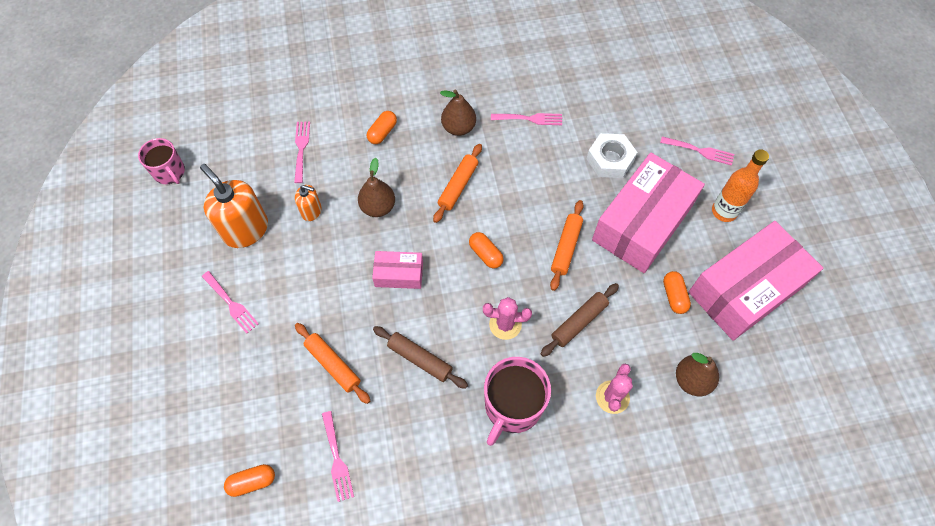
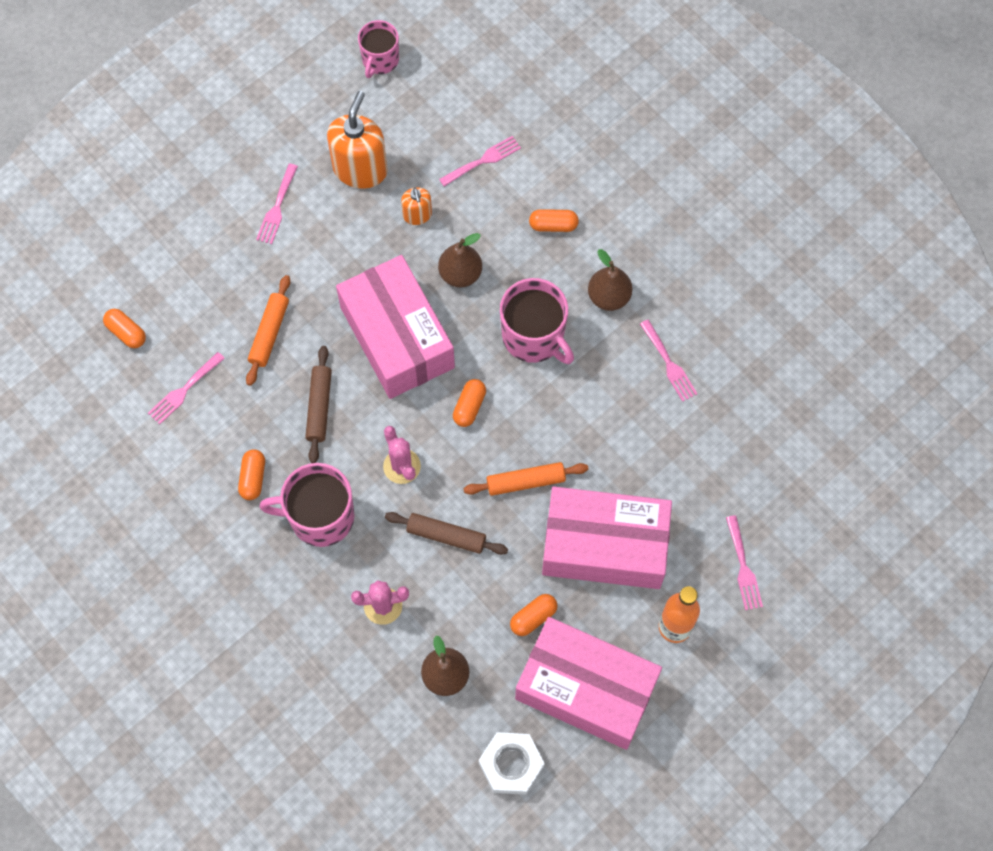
camera: 60 degrees right, 5 degrees up
(399, 274) = (397, 337): pink box -> pink box, size x2.11
(449, 442) = (253, 478): none -> orange capsule
(458, 186) = (534, 337): orange rolling pin -> pink mug
(610, 159) = (667, 474): white nut -> white nut (511, 765)

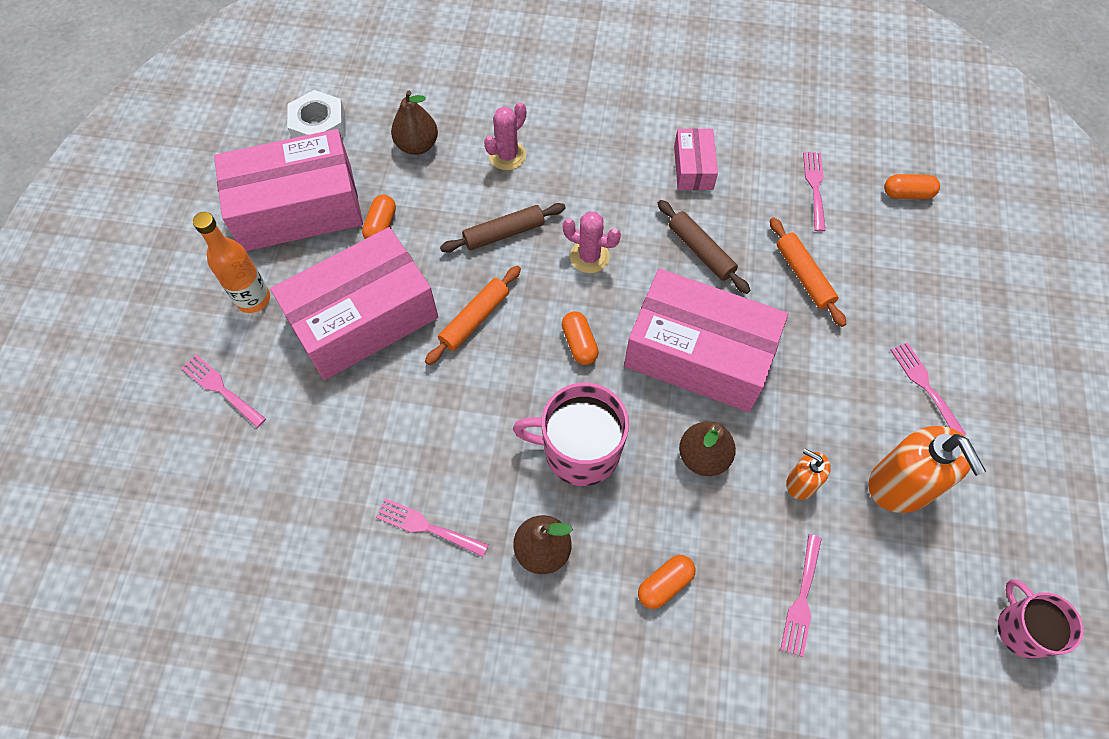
camera: 140 degrees right, 5 degrees down
(253, 478) = (693, 167): orange capsule -> pink box
(320, 517) = (615, 178): pink mug -> none

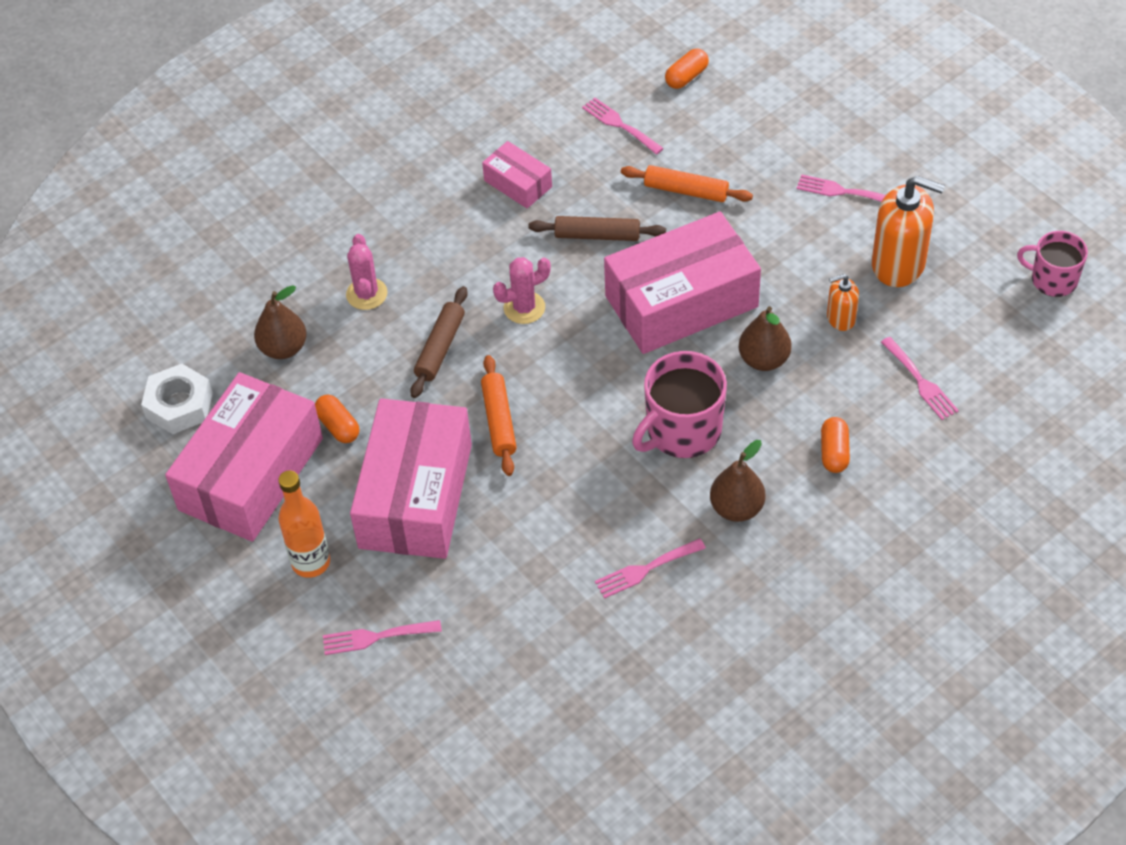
camera: 45 degrees left, 10 degrees down
(579, 343) = (594, 368): orange capsule -> none

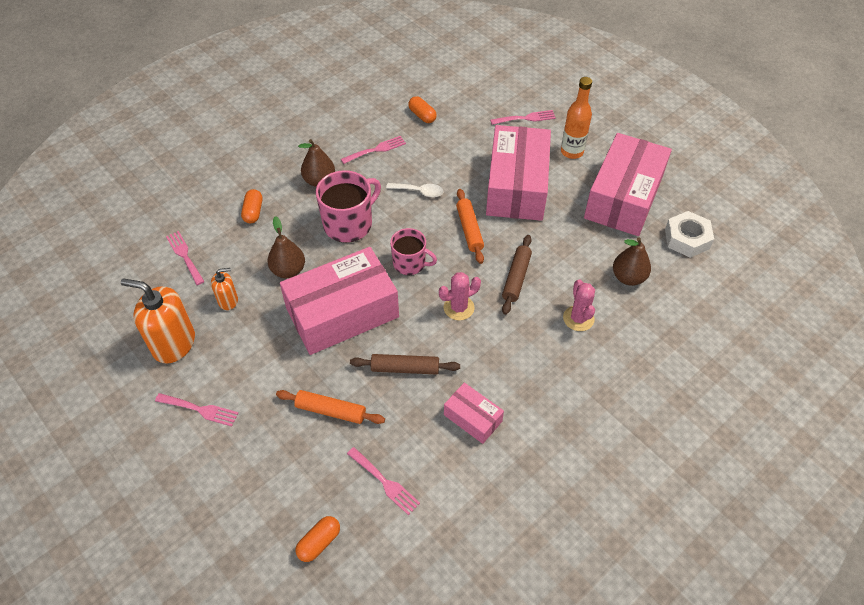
camera: 175 degrees right, 0 degrees up
(338, 426) = (575, 226): orange capsule -> orange capsule (422, 116)
(573, 486) = (419, 192): none -> white spoon
(1052, 280) = (62, 331): pink mug -> pink mug (410, 263)

